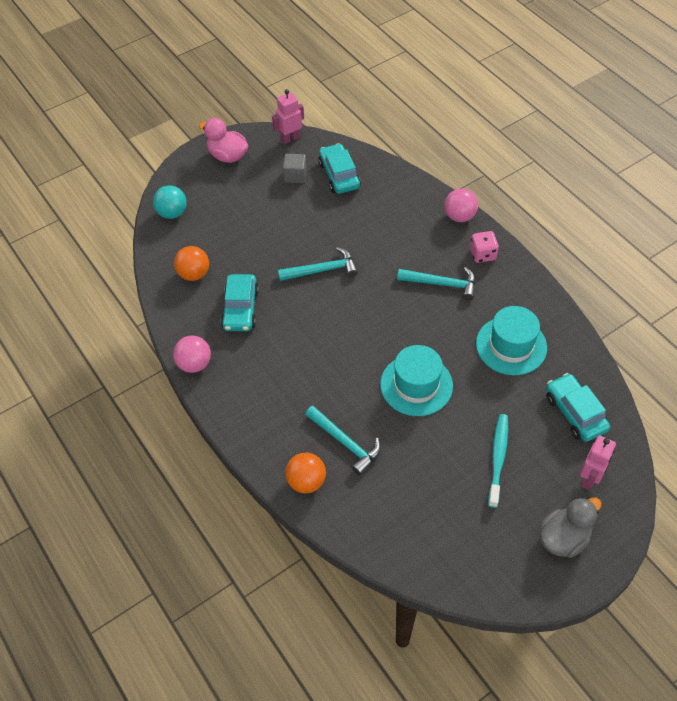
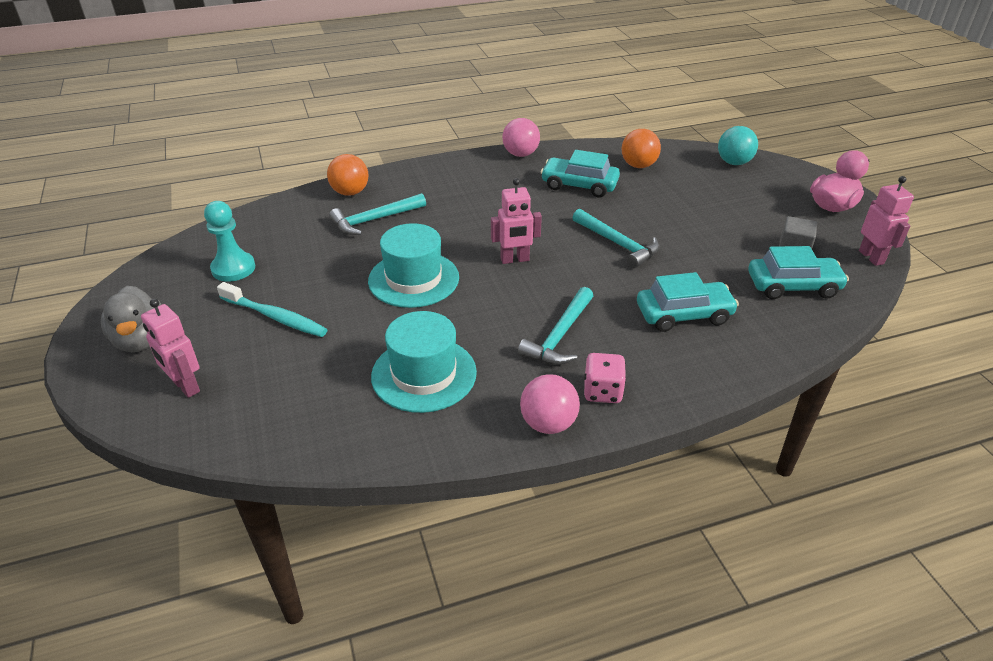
camera: 105 degrees right, 15 degrees down
(322, 270) = (617, 244): turquoise hammer -> turquoise hammer turned 45 degrees counterclockwise
(366, 328) = (514, 260): none -> pink robot
(455, 521) = (233, 268): none -> turquoise pawn
(459, 216) = (690, 387): pink ball -> pink ball (548, 424)
(575, 413) = (281, 405): turquoise car -> turquoise car (684, 314)

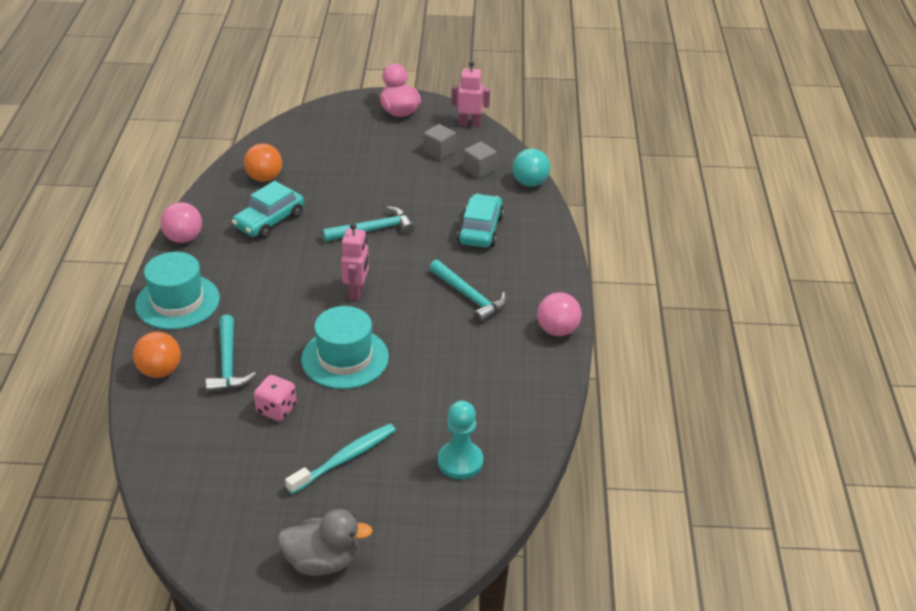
camera: 70 degrees left, 0 degrees up
(185, 386) = (411, 531): pink robot -> none
(233, 268) = (243, 480): turquoise pawn -> turquoise pawn (460, 461)
(424, 374) = (474, 380): turquoise hat -> turquoise hat (177, 302)
(602, 392) = (539, 295): pink dice -> pink dice (276, 409)
(734, 163) = (302, 129): turquoise ball -> turquoise ball (530, 183)
(793, 286) = (479, 170): turquoise car -> grey cube

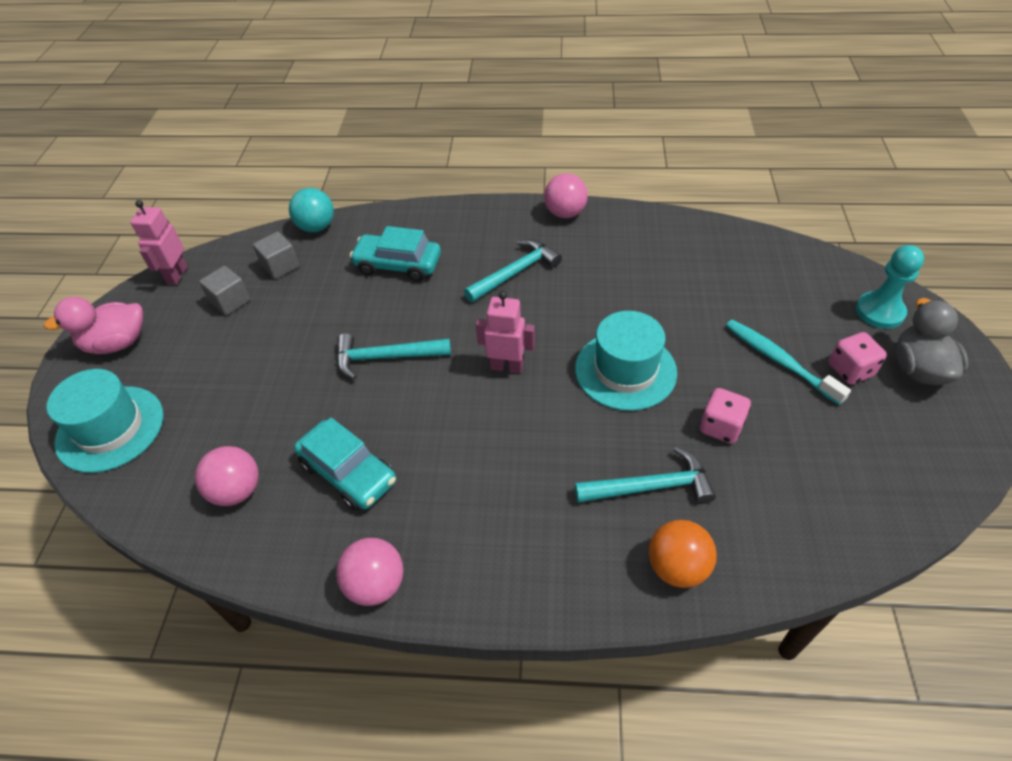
camera: 85 degrees left, 10 degrees up
(177, 302) = (529, 568): turquoise hat -> turquoise hat (110, 428)
(264, 178) = (237, 491): orange ball -> pink ball
(327, 508) = (850, 370): none -> pink dice
(373, 230) = (386, 357): turquoise hammer -> turquoise hammer turned 75 degrees counterclockwise
(460, 461) = (757, 277): turquoise pawn -> turquoise pawn (879, 312)

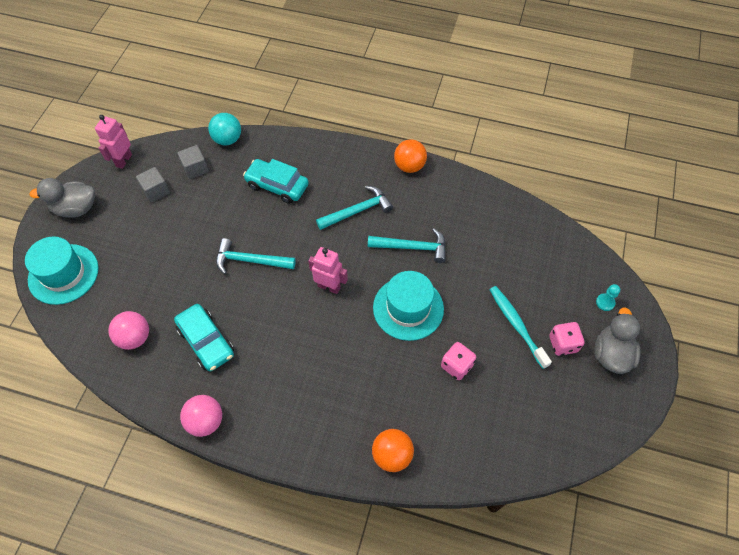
camera: 10 degrees right, 10 degrees up
(117, 343) = (76, 208): pink duck -> grey duck
(565, 213) = (409, 166): pink ball -> orange ball
(651, 487) = (395, 398): turquoise hammer -> turquoise hammer (412, 247)
(879, 312) = (605, 302): turquoise pawn -> turquoise pawn, size x0.55

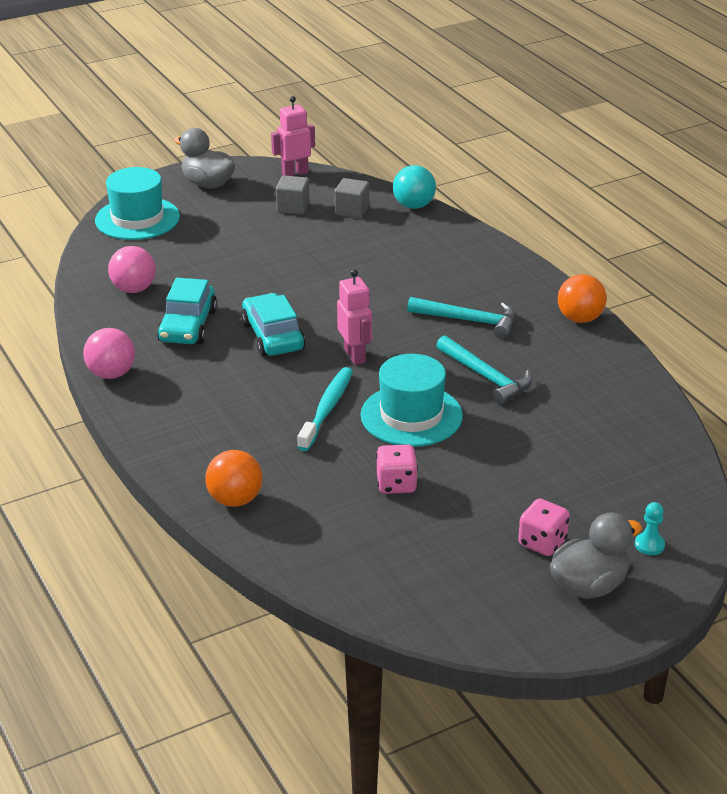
camera: 45 degrees right, 25 degrees down
(250, 260) = (308, 297): turquoise hammer -> none
(277, 186) = (413, 261): turquoise car -> turquoise car (273, 336)
(516, 325) = (511, 497): turquoise toothbrush -> turquoise toothbrush (327, 409)

